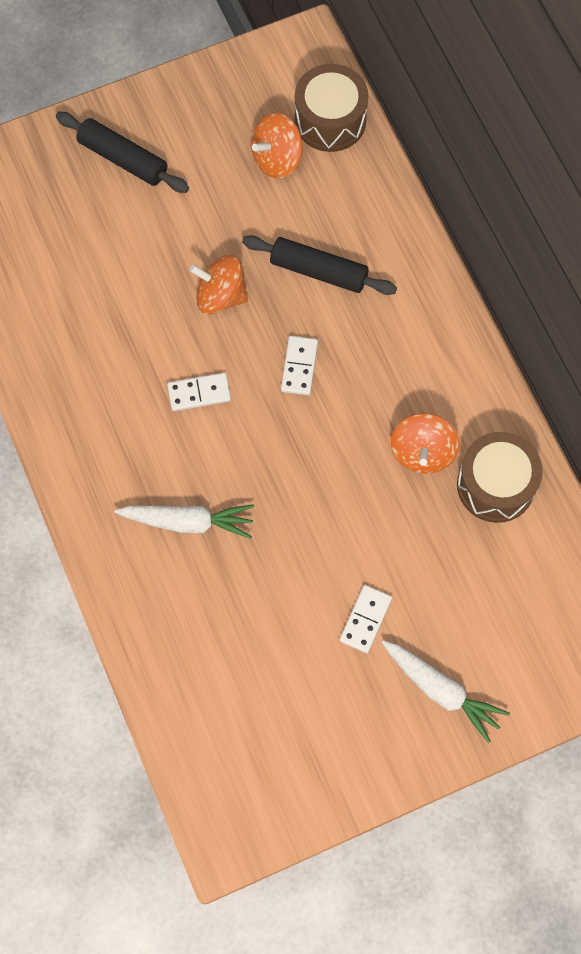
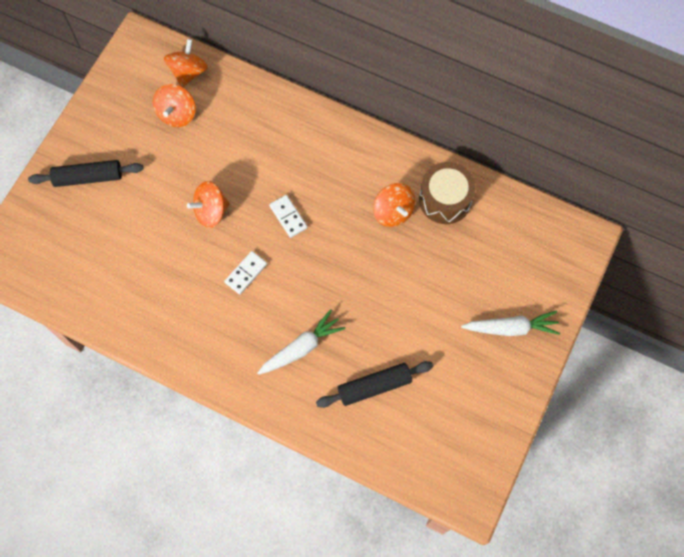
camera: 40 degrees left, 0 degrees up
(319, 271) = (253, 158): black rolling pin -> black rolling pin (374, 386)
(330, 120) = (188, 72): brown drum -> orange spinning top
(365, 619) = (440, 323): white domino -> none

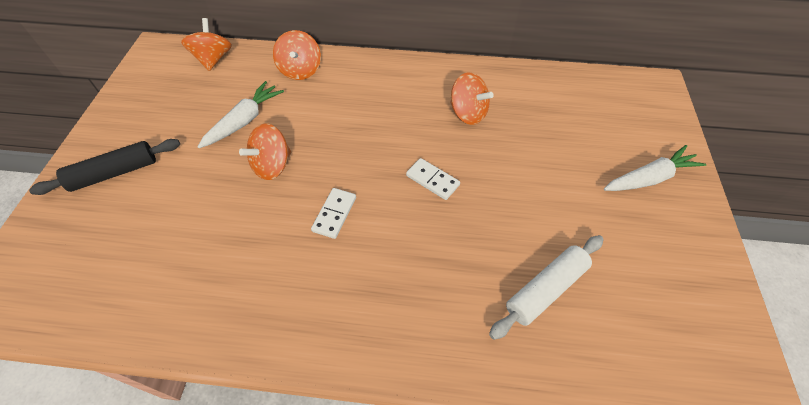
camera: 20 degrees left, 15 degrees down
(177, 114) = (209, 93): orange spinning top -> orange spinning top (300, 70)
(288, 217) = (361, 147): white domino -> white domino (432, 180)
(301, 347) = (435, 274): white carrot -> white carrot (244, 121)
(374, 386) = (545, 289): black rolling pin -> white rolling pin
(445, 199) = (511, 91): brown drum -> none

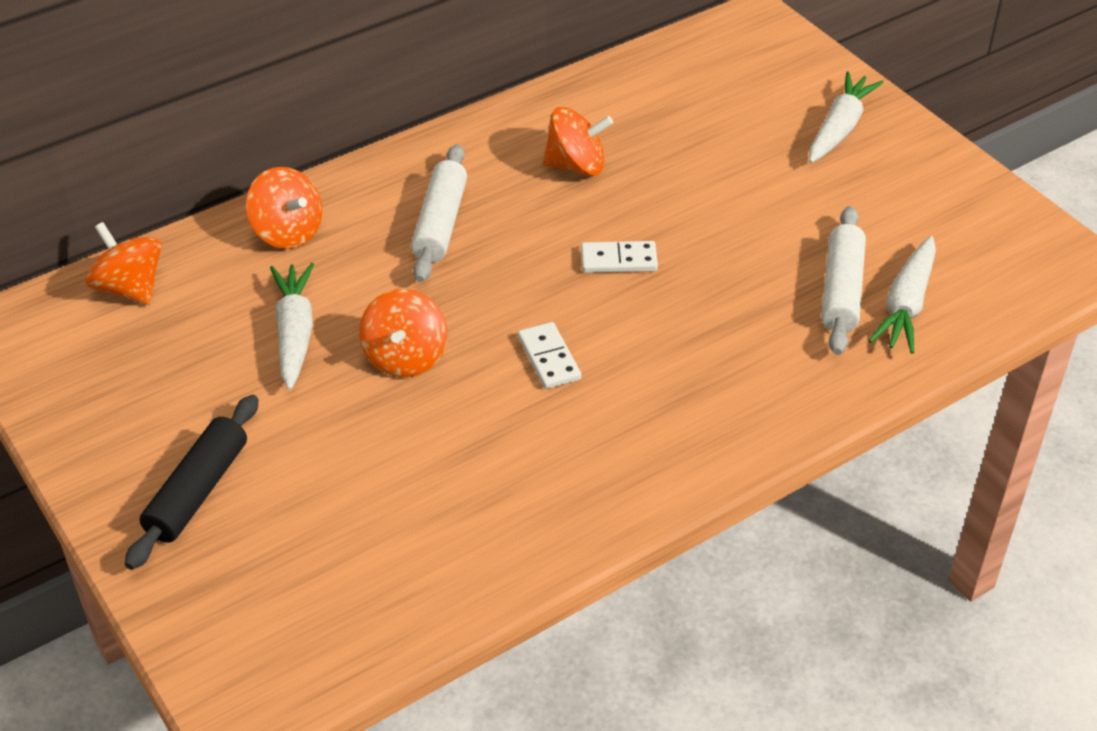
camera: 40 degrees left, 10 degrees down
(368, 105) = (440, 223): none -> white rolling pin
(581, 332) = (906, 305): none -> white carrot

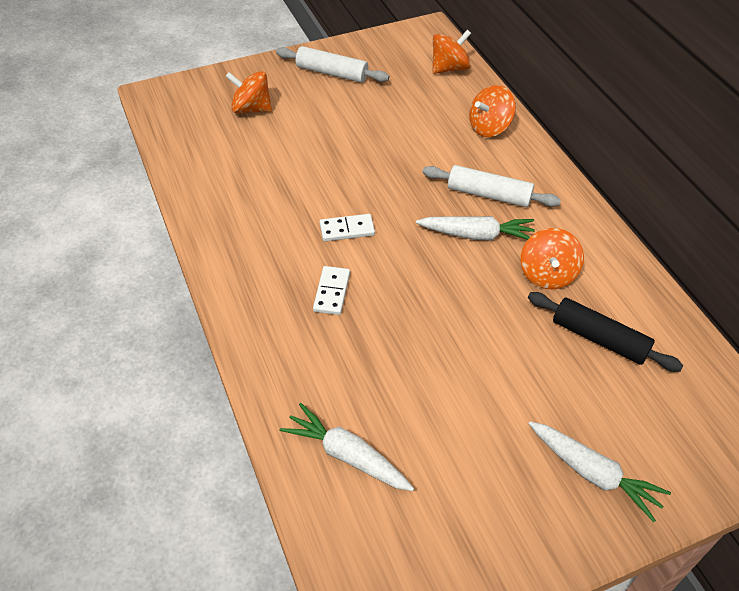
camera: 100 degrees right, 5 degrees up
(198, 491) = (290, 86): black rolling pin -> black rolling pin (599, 339)
(295, 333) = (398, 125): white carrot -> white carrot (476, 235)
(405, 357) = (365, 167): orange spinning top -> orange spinning top (251, 109)
(618, 260) = (435, 280): white domino -> white domino (331, 292)
(841, 290) = (374, 413): white rolling pin -> white rolling pin (332, 73)

